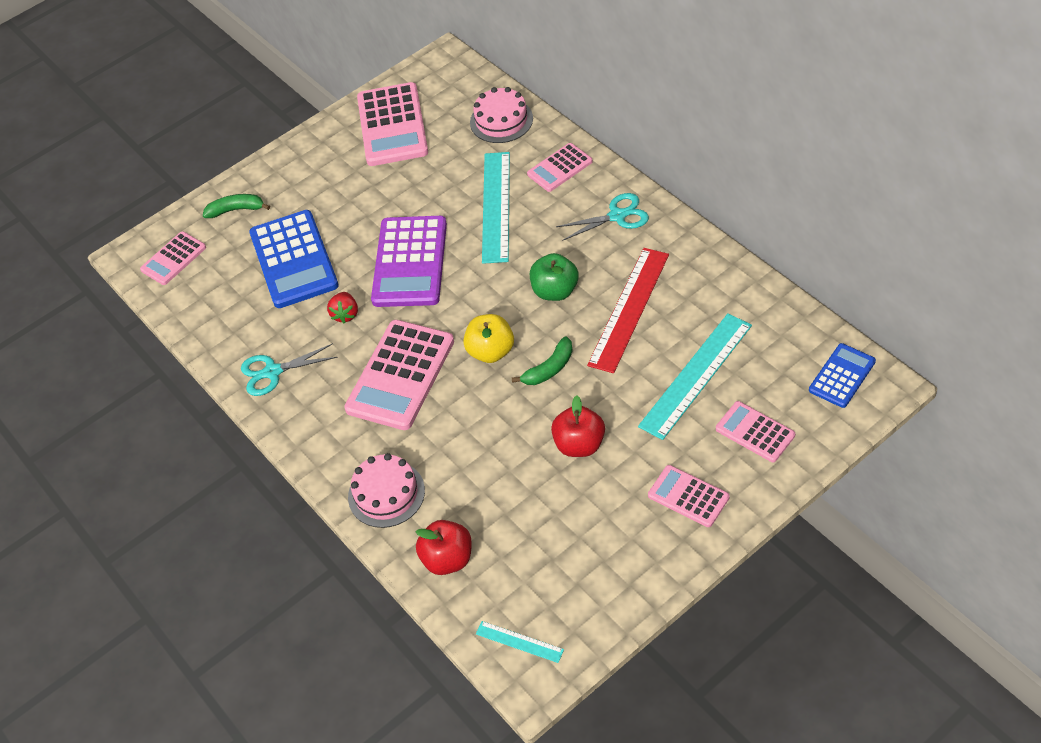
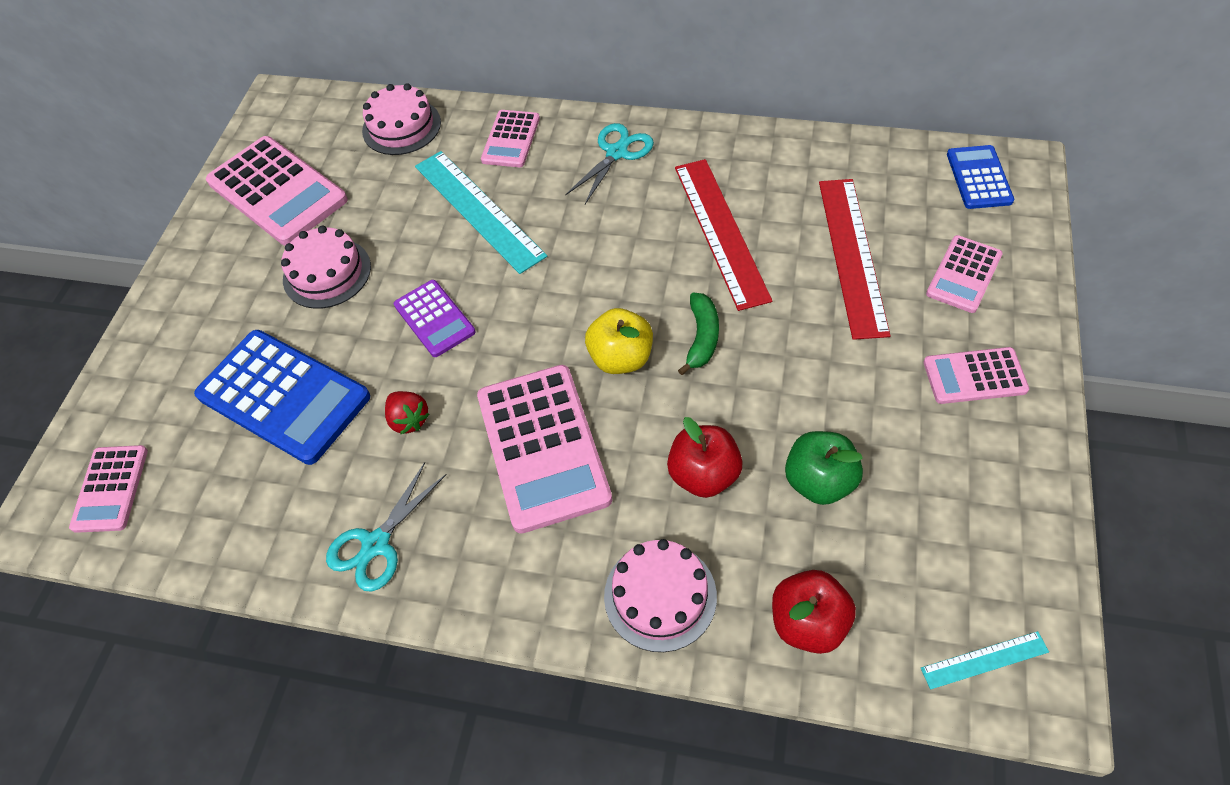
camera: 40 degrees left, 5 degrees up
(236, 210) = (152, 382): green banana -> none
(376, 197) = (327, 273): none -> pink cake
(410, 262) = (434, 318): purple calculator -> purple calculator, size x0.55
(555, 291) = (627, 257): green apple -> green apple (819, 481)
(579, 444) = (814, 395): red apple -> red apple (703, 475)
(696, 375) = (852, 255): turquoise ruler -> red ruler
(755, 432) = (964, 274): pink calculator -> pink calculator turned 60 degrees counterclockwise

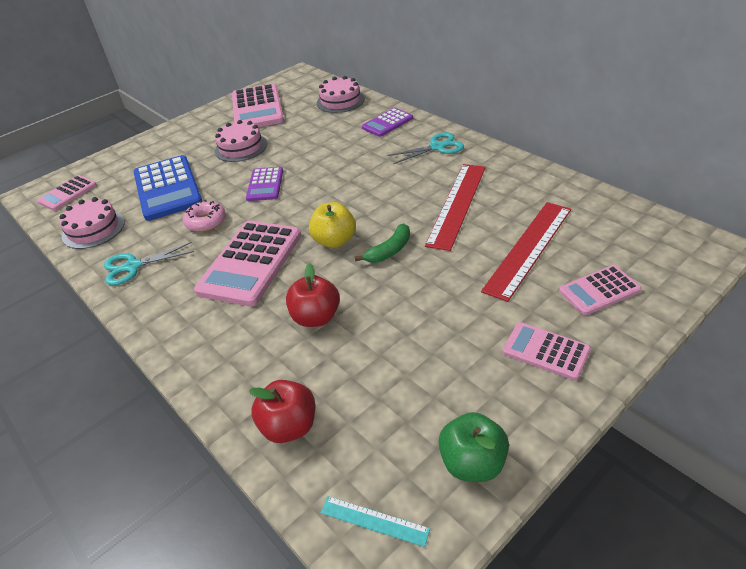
camera: 35 degrees right, 15 degrees down
(409, 420) = (206, 222): red strawberry -> pink donut
(479, 210) = (338, 147): turquoise ruler -> none
(511, 139) = (387, 123): pink calculator -> purple calculator
(660, 596) = (227, 363): pink cake -> pink cake (93, 229)
(819, 481) = (378, 356): green apple -> green apple (472, 463)
(979, 178) = (669, 241): blue calculator -> none

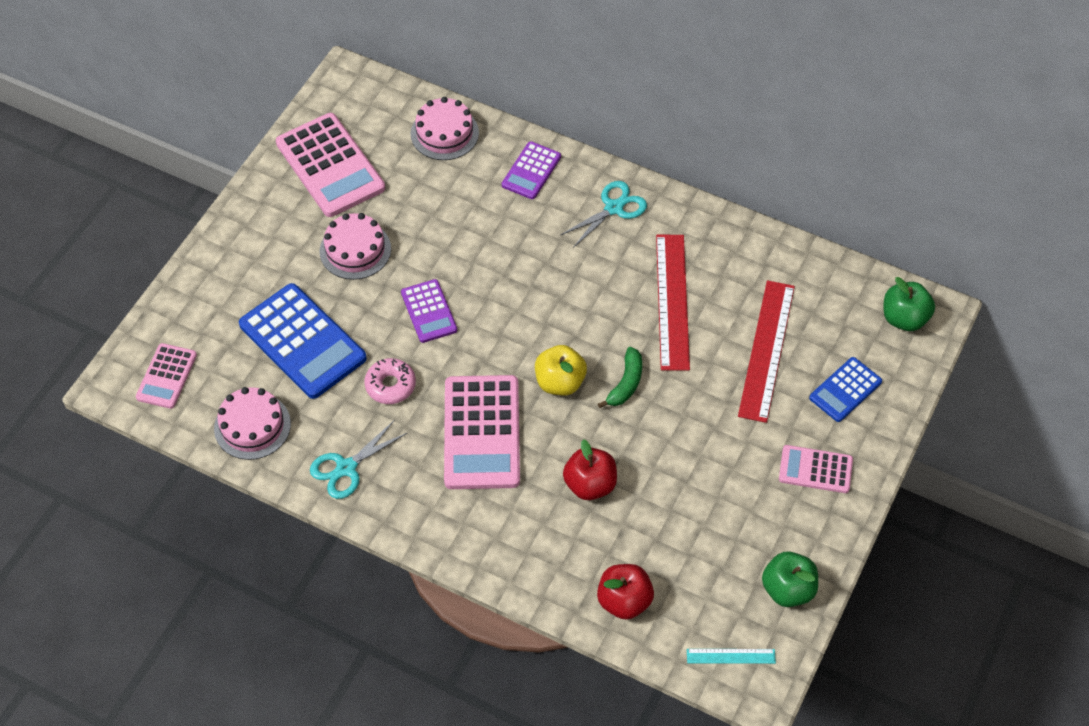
camera: 25 degrees left, 15 degrees up
(599, 290) = (845, 390): pink calculator -> blue calculator
(676, 246) = (904, 318): none -> green apple

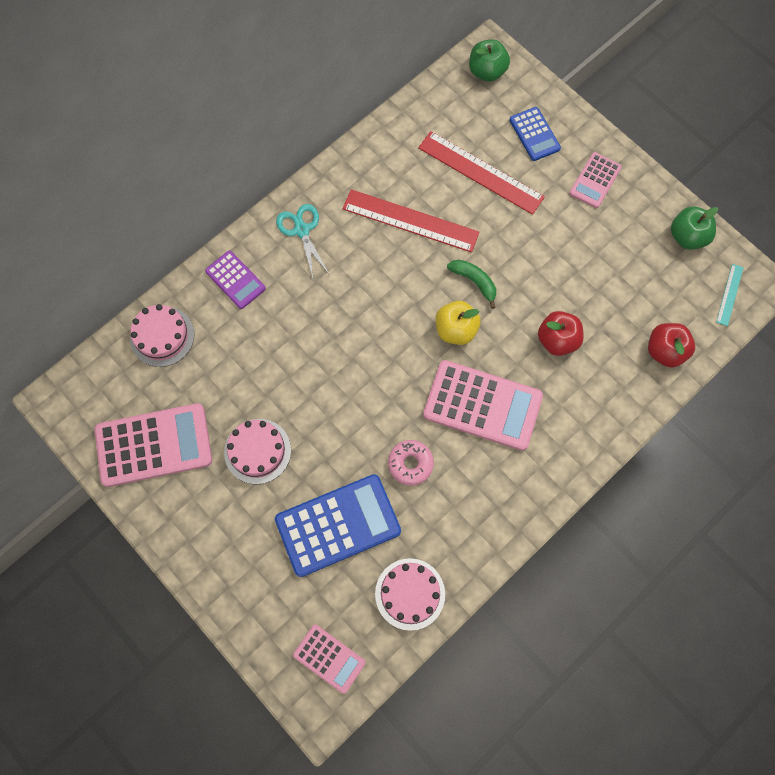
camera: 70 degrees left, 15 degrees up
(346, 468) = (479, 525): turquoise scissors -> none
(429, 311) = (347, 409): purple calculator -> none

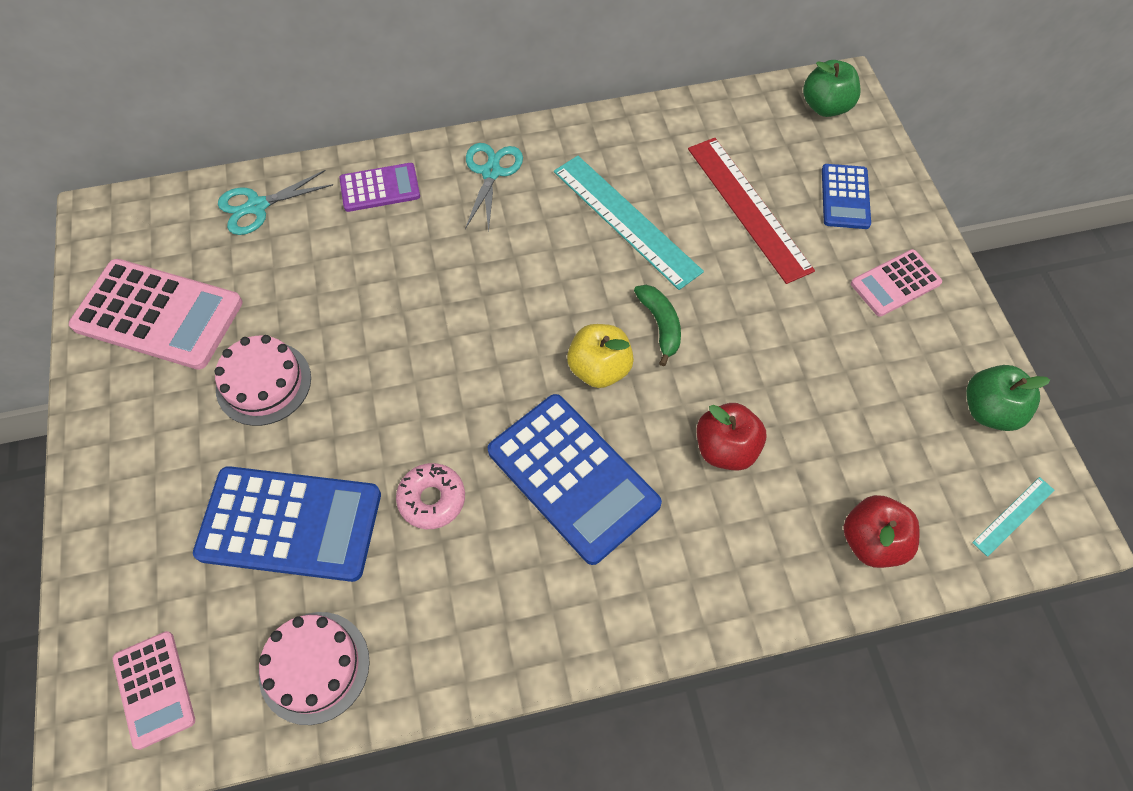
camera: 30 degrees right, 10 degrees down
(162, 336) = (257, 206): pink cake -> turquoise scissors
(235, 280) = (380, 188): purple calculator -> purple calculator turned 90 degrees counterclockwise
(410, 221) = (625, 221): red ruler -> turquoise ruler
(482, 405) = (573, 477): pink calculator -> blue calculator

